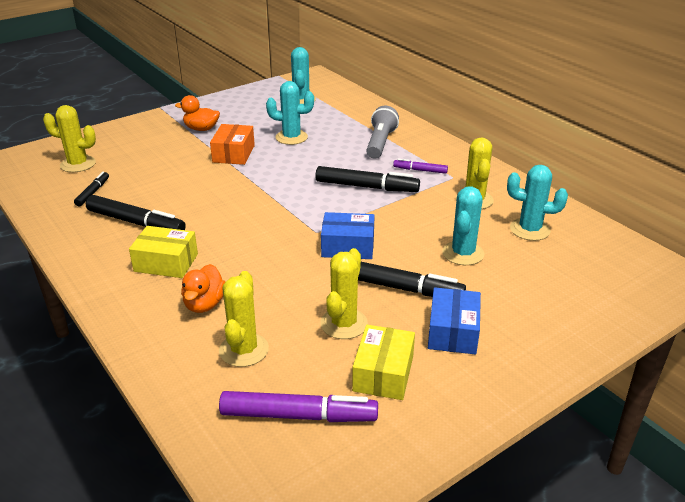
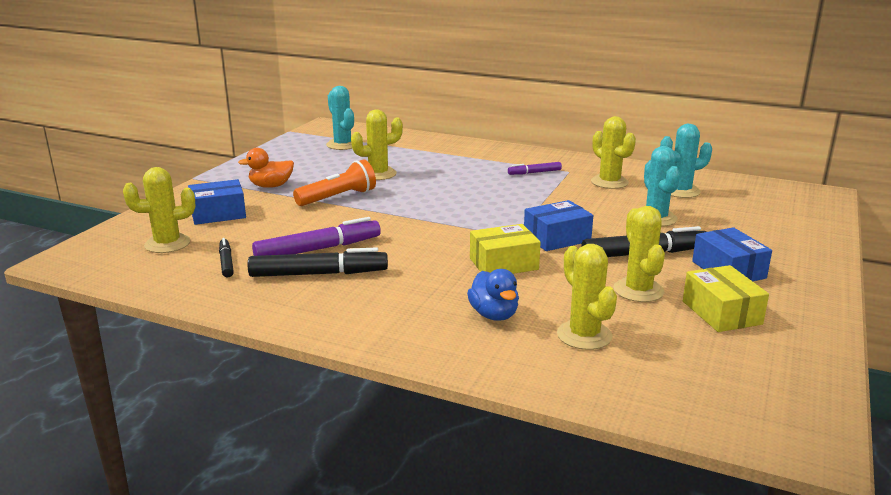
camera: 30 degrees left, 10 degrees down
(138, 146) = (218, 214): none -> blue box
(166, 262) = (403, 295): yellow box -> yellow box (503, 264)
(204, 304) = (494, 315): orange duck -> blue duck
(233, 154) = (338, 198): orange box -> orange flashlight
(291, 137) = (378, 174): turquoise cactus -> yellow cactus
(298, 416) = (703, 363): purple marker -> purple marker (318, 249)
(366, 187) = (506, 194): black marker -> none
(380, 143) = (469, 161): grey flashlight -> none

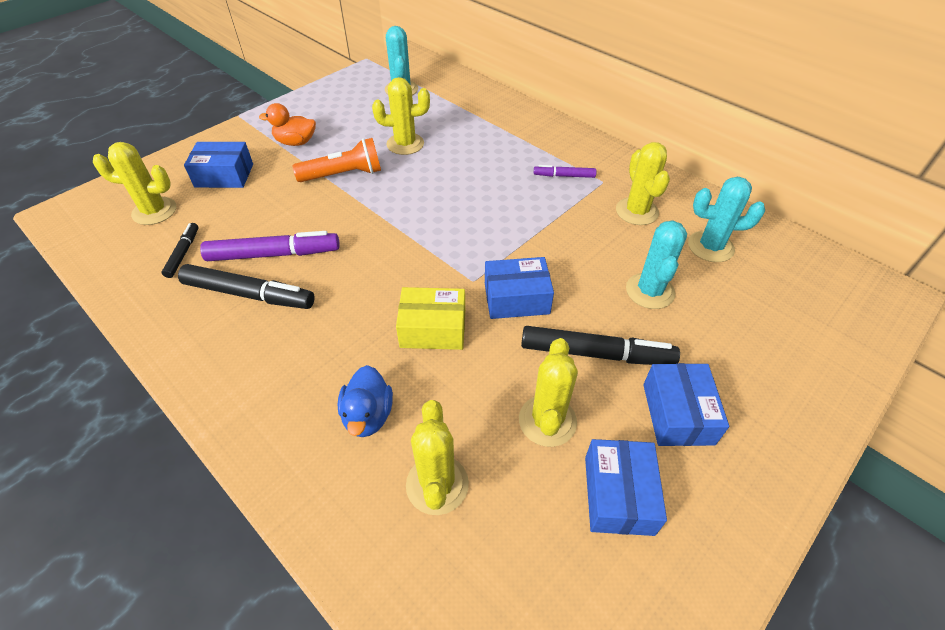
camera: 20 degrees right, 25 degrees up
(721, 312) = (618, 495): yellow box -> blue box

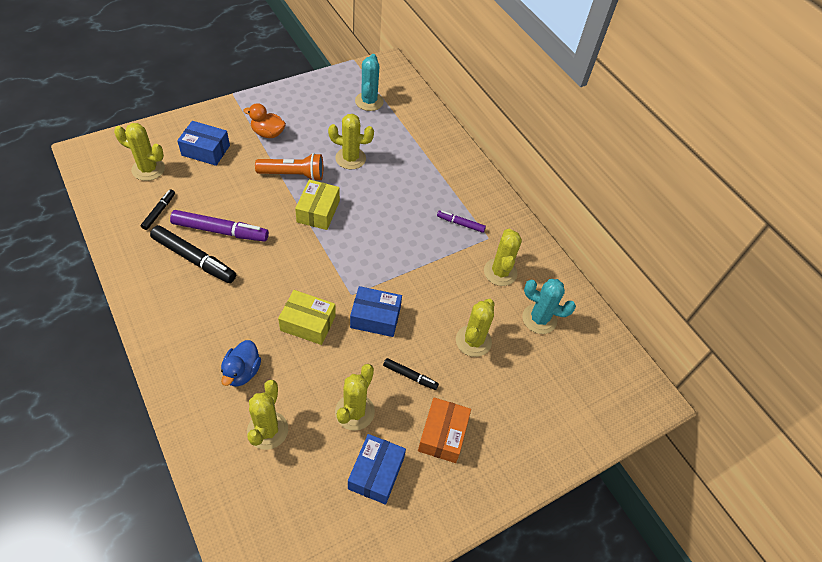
camera: 10 degrees right, 5 degrees up
(390, 204) = (318, 211): none -> yellow box
(596, 354) = (410, 376): black marker -> black marker, size x0.54
(650, 291) = (473, 341): turquoise cactus -> yellow cactus
(678, 414) = (443, 435): blue box -> orange box

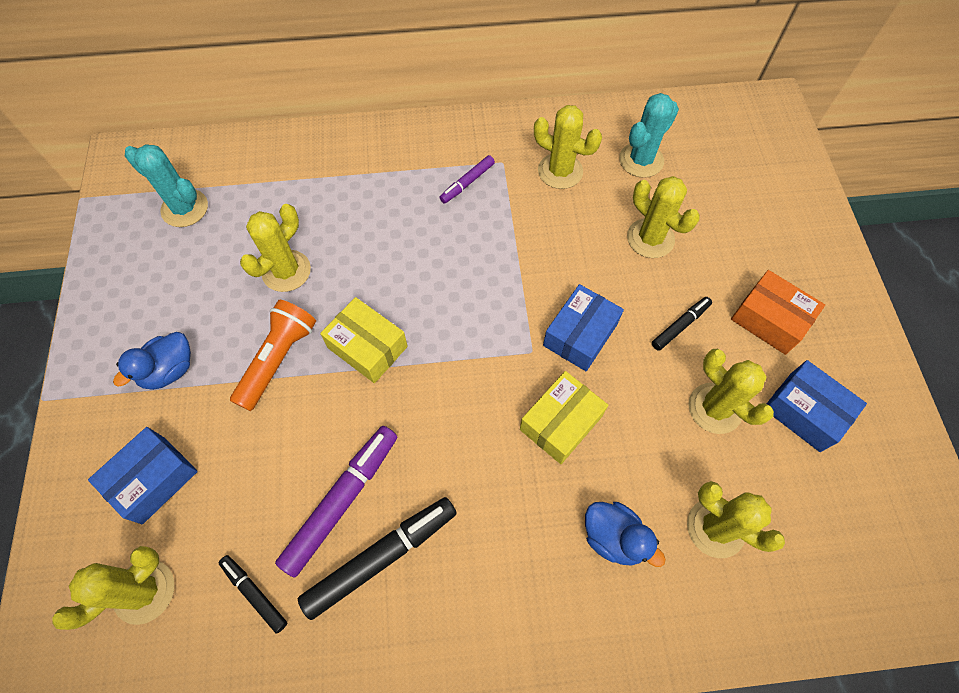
camera: 60 degrees left, 10 degrees up
(268, 133) = (169, 370): orange duck -> blue duck

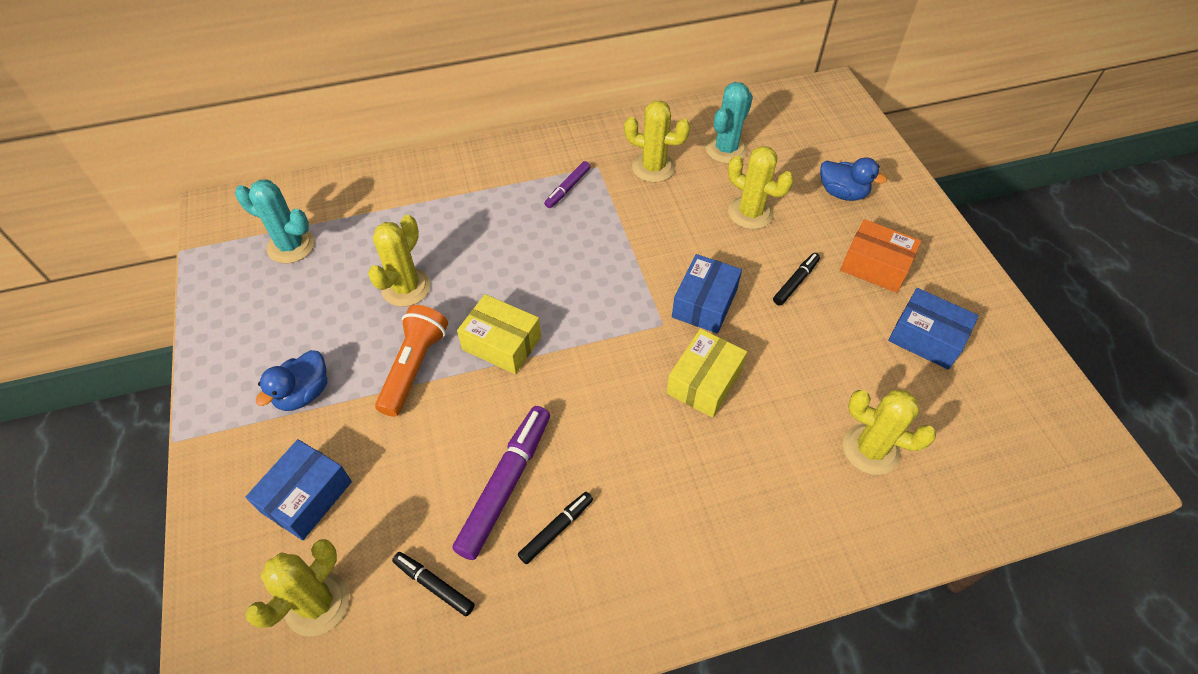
camera: 10 degrees left, 10 degrees down
(381, 557) = (556, 529): black marker -> black marker, size x0.54
(614, 537) = (778, 473): blue duck -> blue duck (842, 193)
(715, 408) = (844, 347): yellow cactus -> none

